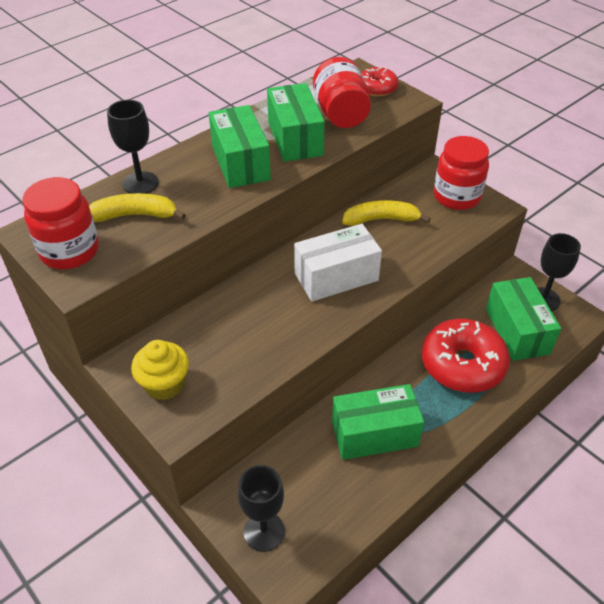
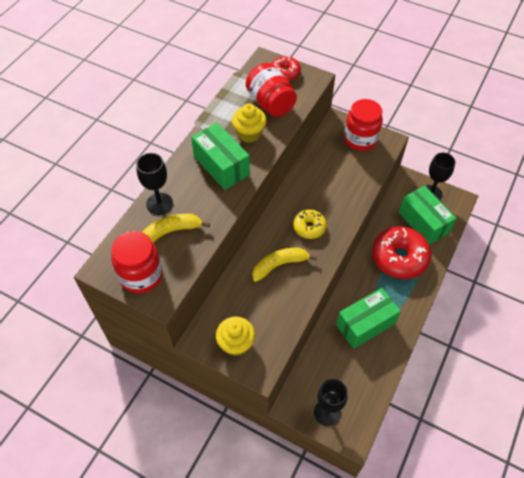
camera: 20 degrees left, 10 degrees up
(295, 138) = (249, 134): green box -> yellow cupcake
(336, 277) = (309, 227): white box -> yellow donut
(381, 219) = (319, 172): yellow banana -> yellow banana (279, 265)

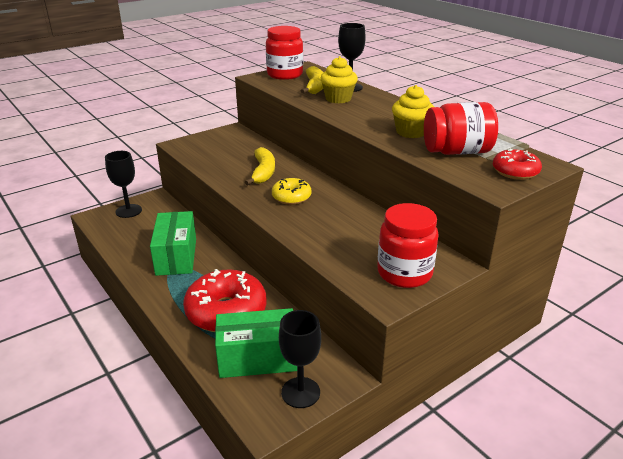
camera: 115 degrees right, 25 degrees down
(221, 166) = (374, 113): green box -> none
(236, 343) = (212, 140): yellow cupcake -> yellow cupcake (338, 99)

